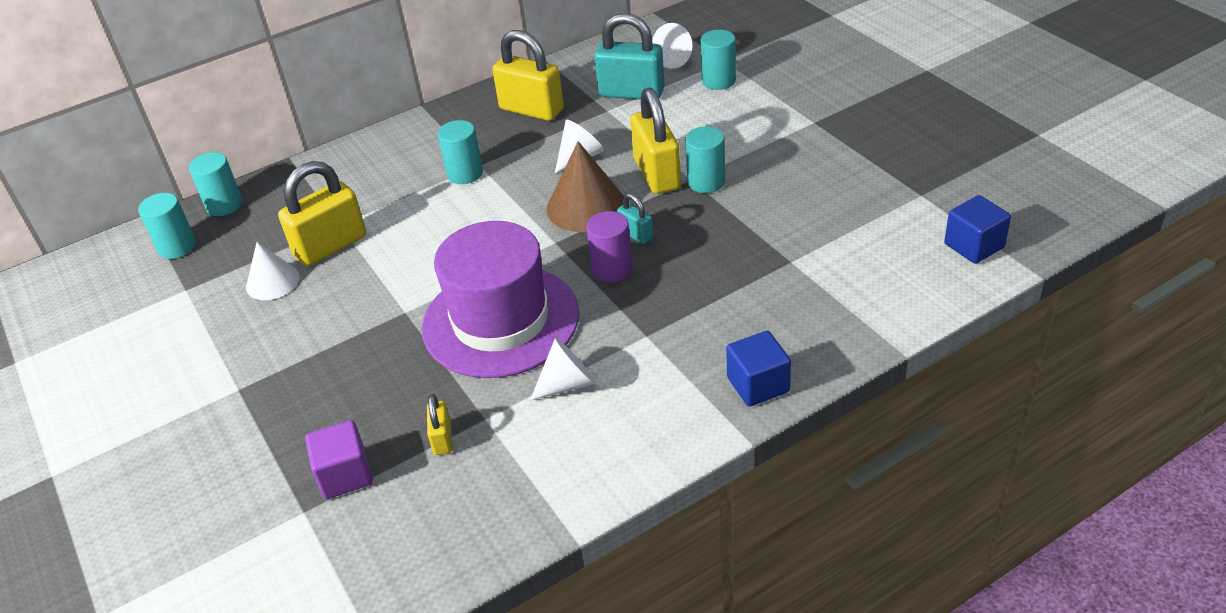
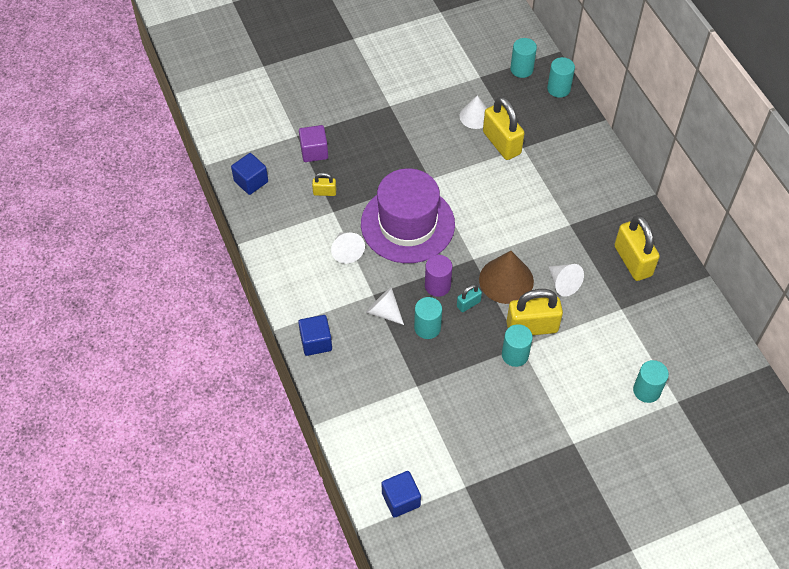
camera: 95 degrees right, 15 degrees up
(423, 560) = (251, 181): none -> blue cube
(465, 173) = (561, 215): turquoise cylinder -> turquoise cylinder (427, 328)
(531, 109) = (633, 261): yellow padlock -> yellow padlock turned 60 degrees counterclockwise
(631, 93) = (642, 328): turquoise padlock -> none
(676, 59) = (687, 367): white cone -> white cone (384, 311)

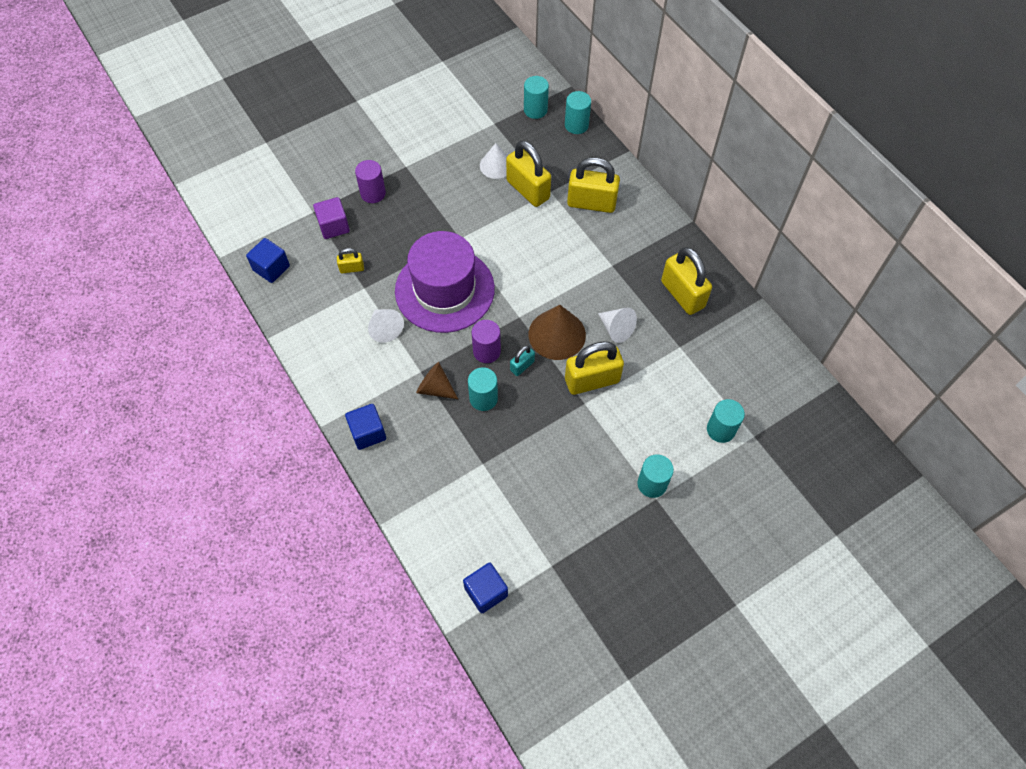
camera: 10 degrees left, 5 degrees up
(355, 126) = (373, 193): none -> purple cylinder
(384, 311) = (435, 388): white cone -> brown cone
(515, 355) = (579, 413): turquoise cylinder -> turquoise cylinder (652, 484)
(560, 164) = (591, 203): none -> yellow padlock

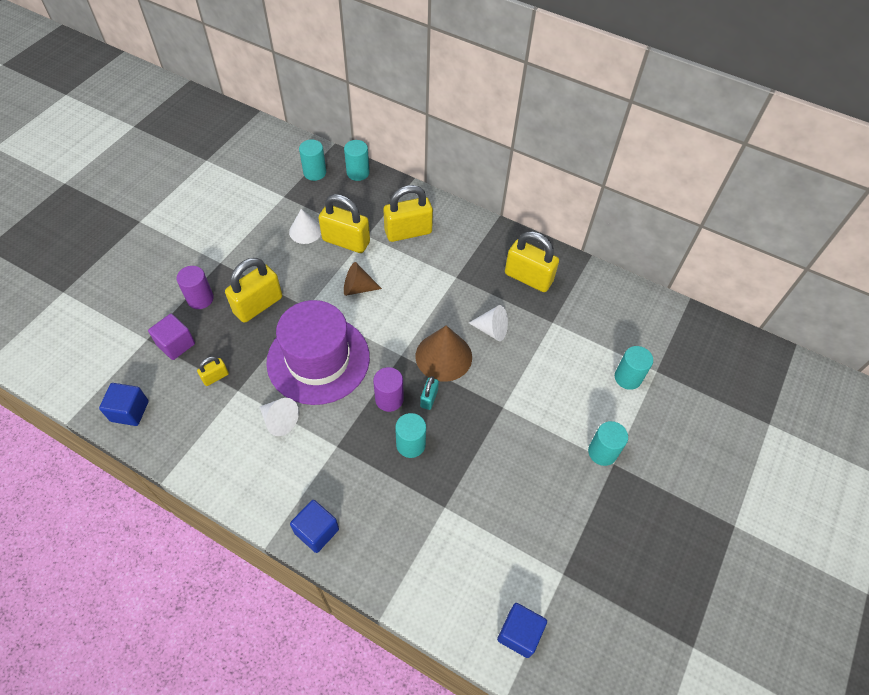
camera: 30 degrees left, 5 degrees down
(435, 388) = (359, 455): brown cone -> brown cone (358, 288)
(592, 380) = (497, 383): yellow padlock -> yellow padlock (258, 305)

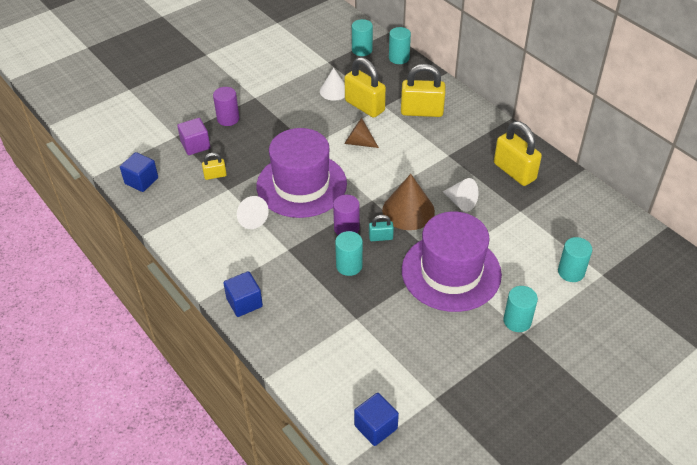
camera: 25 degrees right, 10 degrees down
(258, 305) = (271, 134): yellow padlock -> none
(429, 398) = (380, 237): turquoise padlock -> turquoise padlock turned 45 degrees clockwise
(516, 417) = (451, 272): none -> purple hat

